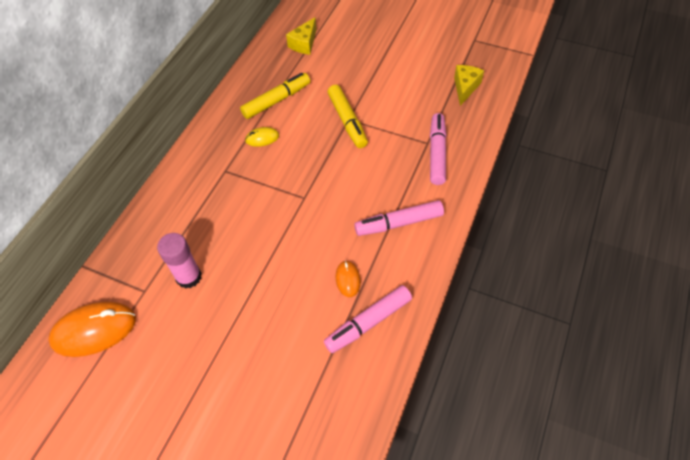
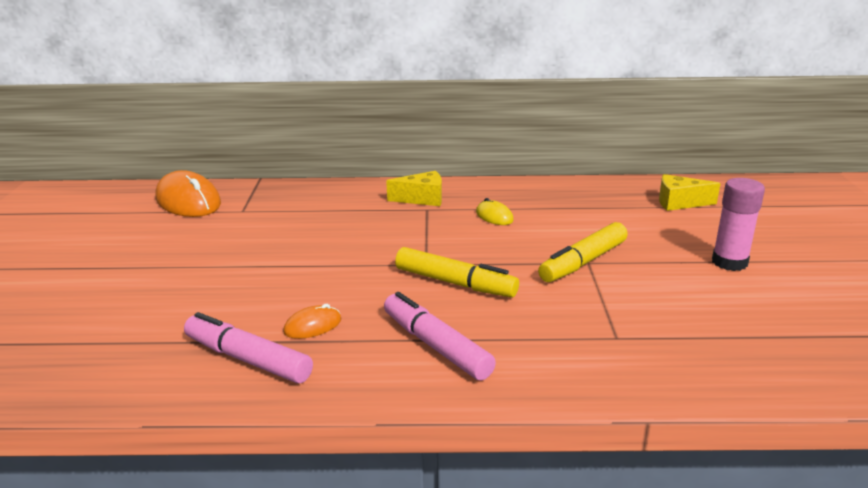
camera: 65 degrees right, 30 degrees down
(188, 277) = (269, 227): pink glue stick -> pink glue stick (729, 262)
(277, 100) = (562, 210): yellow marker -> yellow marker (455, 283)
(437, 153) = (604, 351): pink marker -> none
(465, 87) = (783, 349): yellow cheese -> yellow cheese (422, 199)

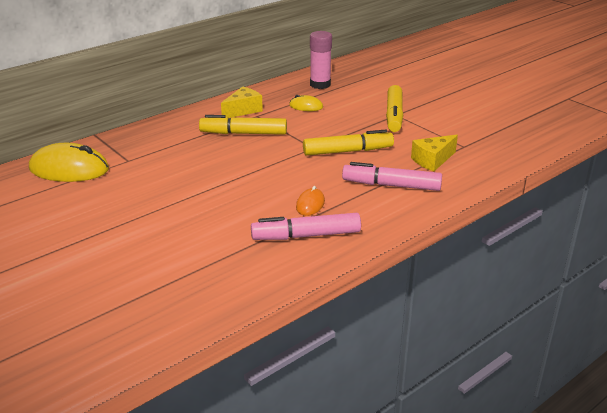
camera: 40 degrees left, 5 degrees up
(188, 201) = (69, 169): orange mouse -> yellow mouse
(382, 222) = (243, 133): none -> yellow marker
(679, 203) = (392, 65): yellow cheese -> yellow cheese (432, 160)
(729, 262) = (459, 90): pink glue stick -> pink glue stick (320, 84)

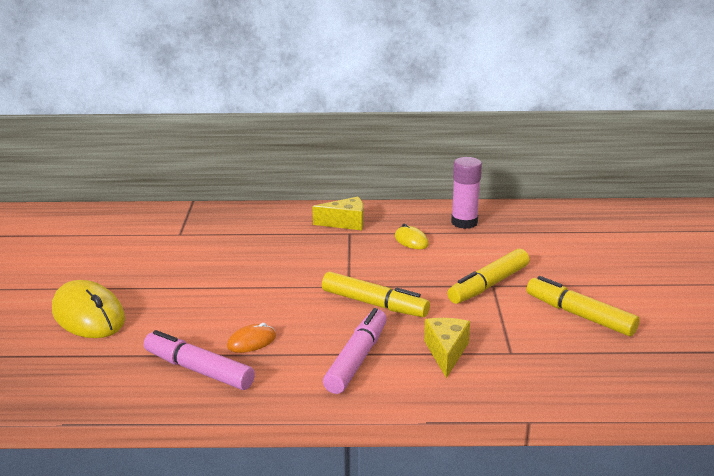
camera: 40 degrees right, 5 degrees down
(69, 169) = (129, 224): yellow mouse -> yellow mouse (88, 315)
(243, 133) = (309, 246): yellow marker -> yellow marker (579, 315)
(391, 185) = (357, 359): pink marker -> pink marker turned 60 degrees clockwise
(432, 160) = (446, 352): yellow cheese -> yellow cheese turned 90 degrees clockwise

